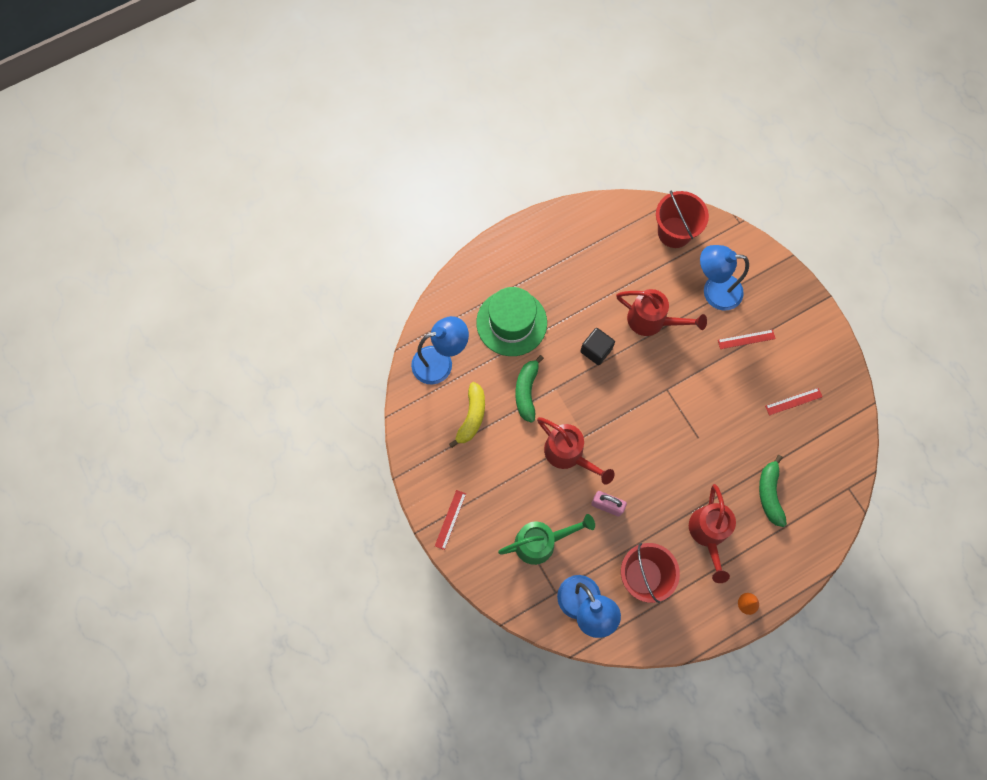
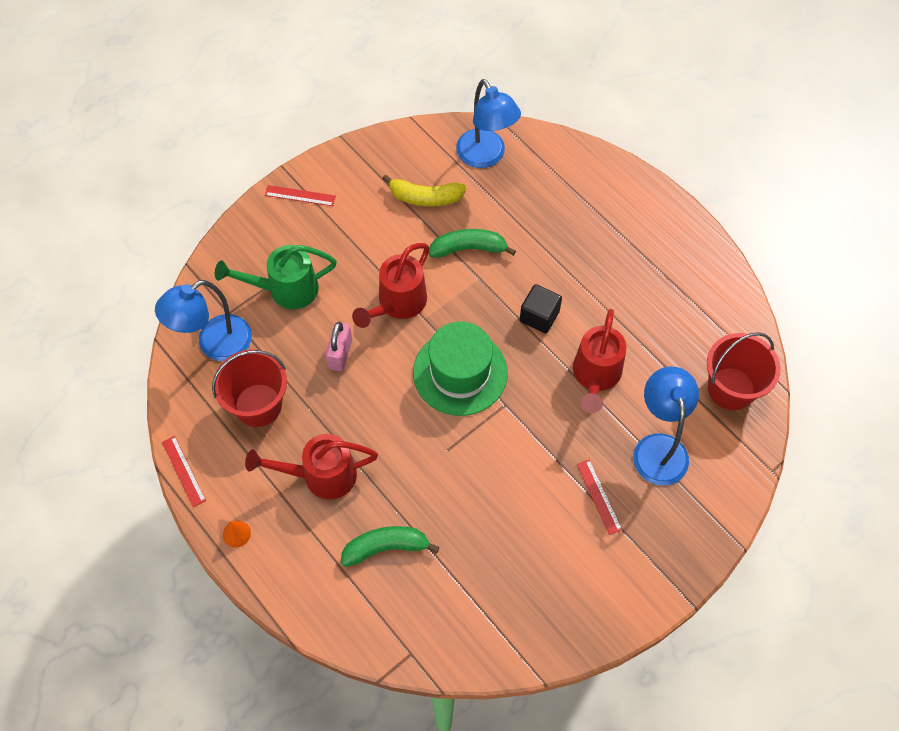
camera: 80 degrees right, 10 degrees down
(511, 322) = (553, 220): green hat -> green hat (460, 372)
(541, 542) = (286, 289): green watering can -> green watering can turned 105 degrees clockwise
(793, 401) = (522, 568): red ruler -> red ruler (183, 471)

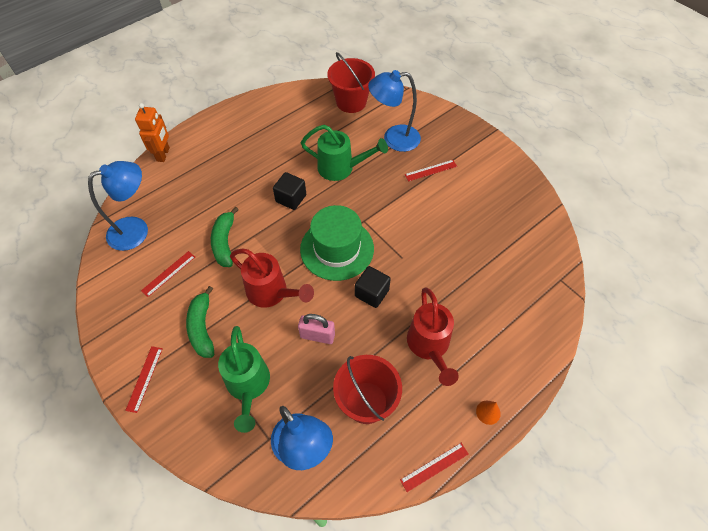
camera: 90 degrees left, 5 degrees down
(386, 547) = (484, 297): green banana -> green banana (202, 327)
(395, 413) = (372, 293): none -> black cube
(425, 197) = (168, 273): yellow banana -> red ruler
(595, 376) = (341, 168): red watering can -> green watering can
(606, 165) = (163, 154): none -> orange robot

